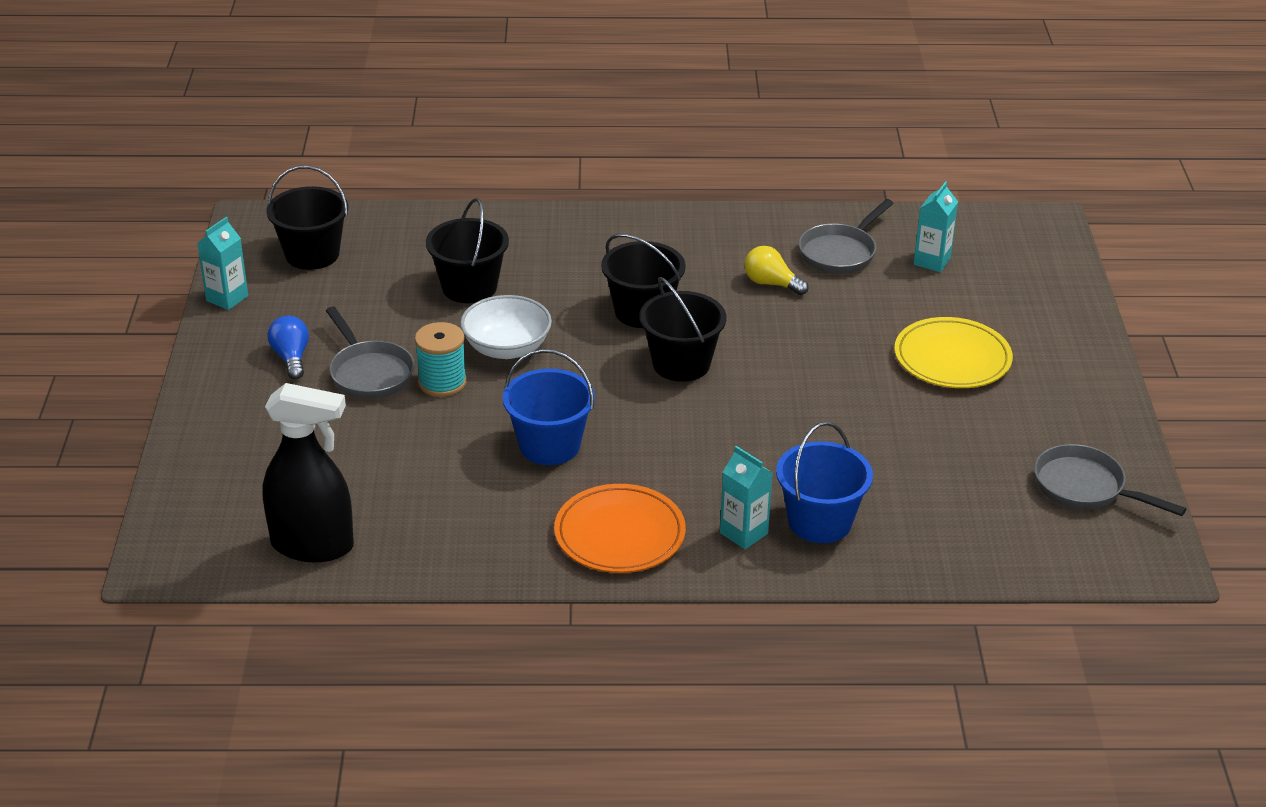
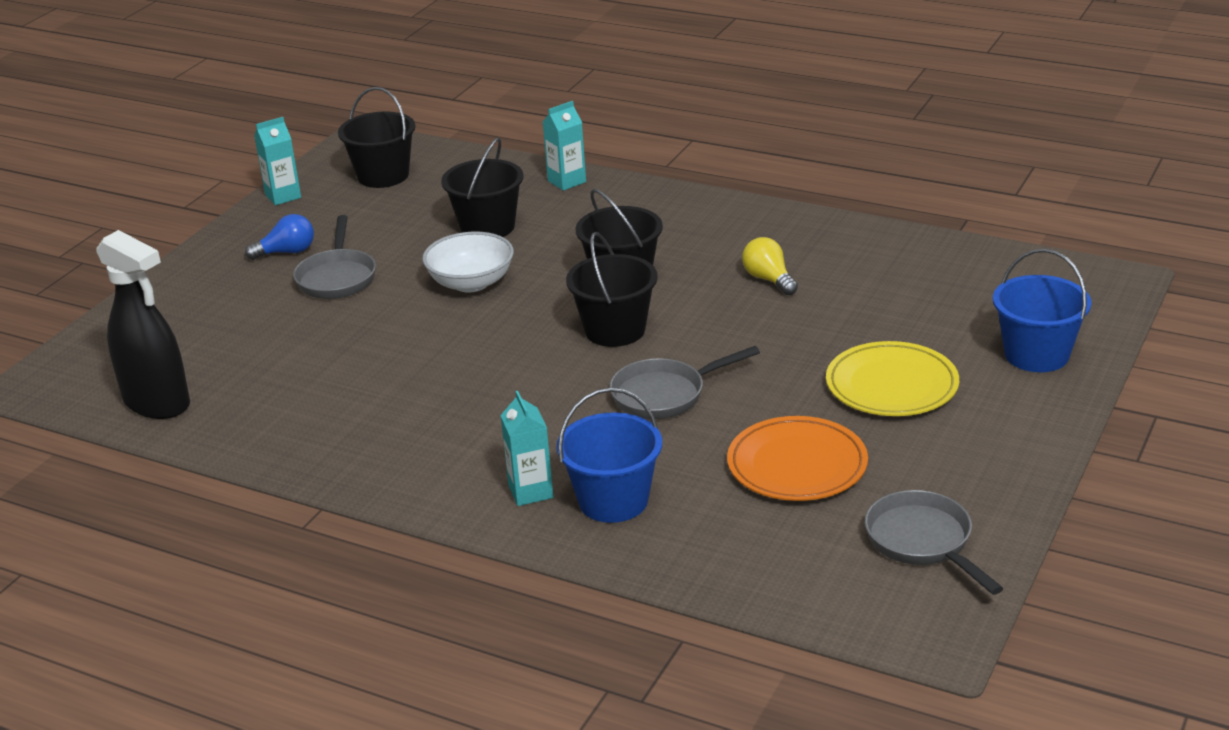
camera: 30 degrees right, 5 degrees down
(291, 358) = (287, 252): blue light bulb -> blue light bulb turned 60 degrees clockwise
(442, 382) = (389, 298): turquoise spool -> none
(549, 445) = (429, 371): blue bucket -> blue bucket (1036, 355)
(619, 534) = (417, 462): orange plate -> orange plate (797, 465)
(840, 252) = (865, 266): grey pan -> grey pan (665, 394)
(932, 261) = (954, 292): turquoise carton -> turquoise carton (566, 181)

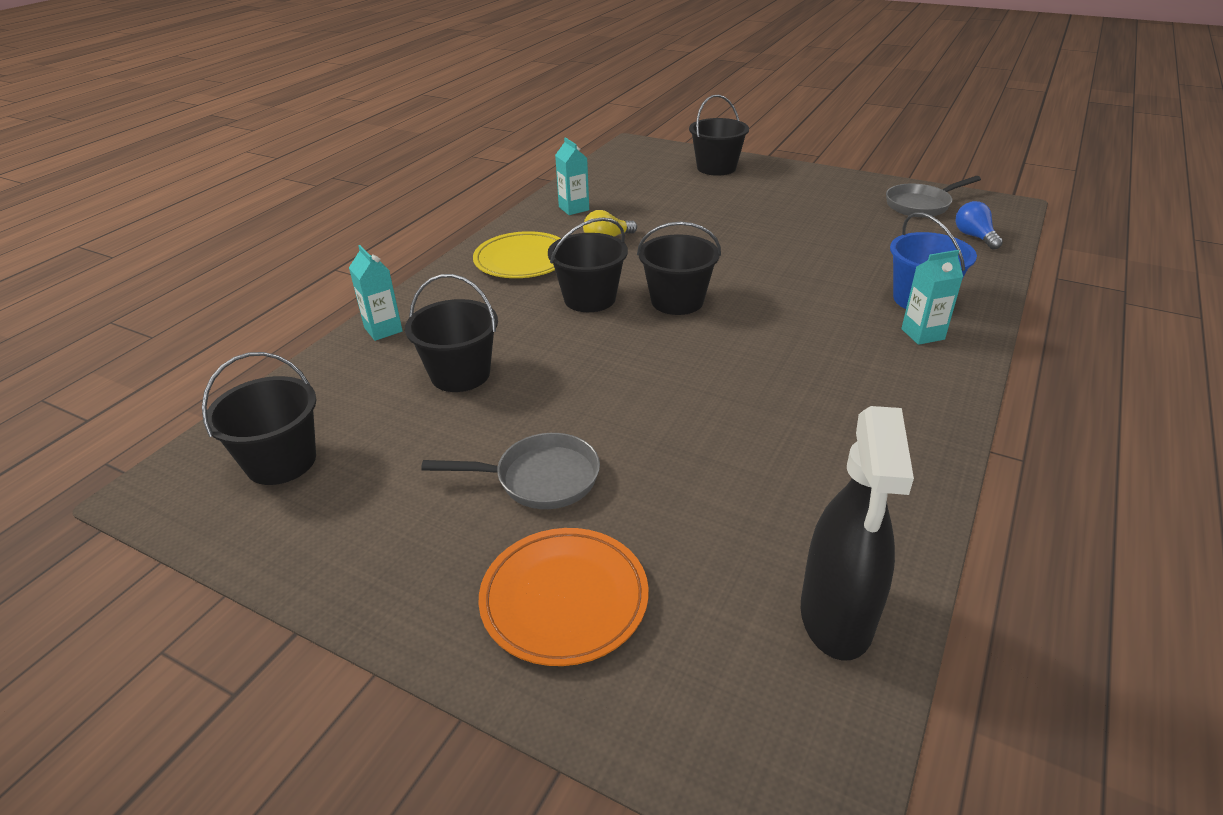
camera: 90 degrees left, 5 degrees up
(157, 403) = (836, 617): black spray bottle -> black spray bottle turned 150 degrees clockwise
(283, 196) = (281, 558): turquoise carton -> turquoise carton (574, 208)
(287, 252) = (457, 533): blue light bulb -> blue light bulb (974, 237)
(471, 283) = (577, 379): white bowl -> none
(665, 394) = (774, 280): grey pan -> none
(797, 465) = (854, 236): orange plate -> orange plate (564, 599)
(891, 385) = (754, 206): yellow plate -> yellow plate (522, 260)
(1036, 355) = (716, 168): blue bucket -> black bucket

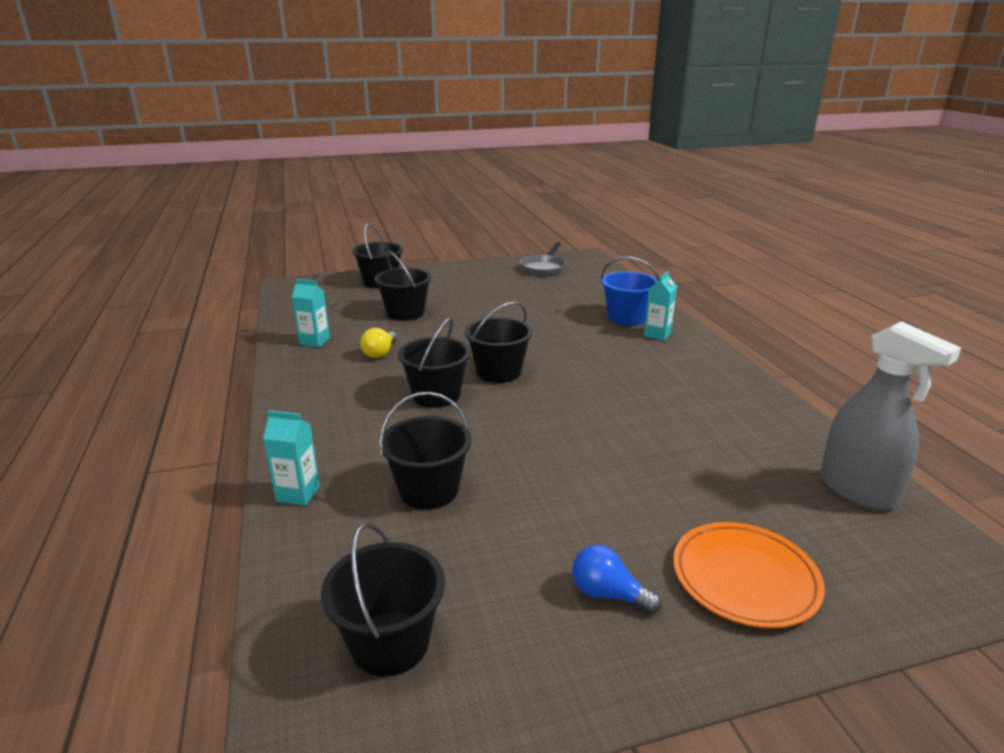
camera: 45 degrees left, 10 degrees down
(522, 260) = (335, 391): yellow plate -> none
(539, 479) = (607, 521): grey pan -> none
(689, 208) = (405, 313): none -> black bucket
(836, 617) = (857, 491): black spray bottle -> grey spray bottle
(974, 237) = (597, 276): blue light bulb -> blue light bulb (608, 594)

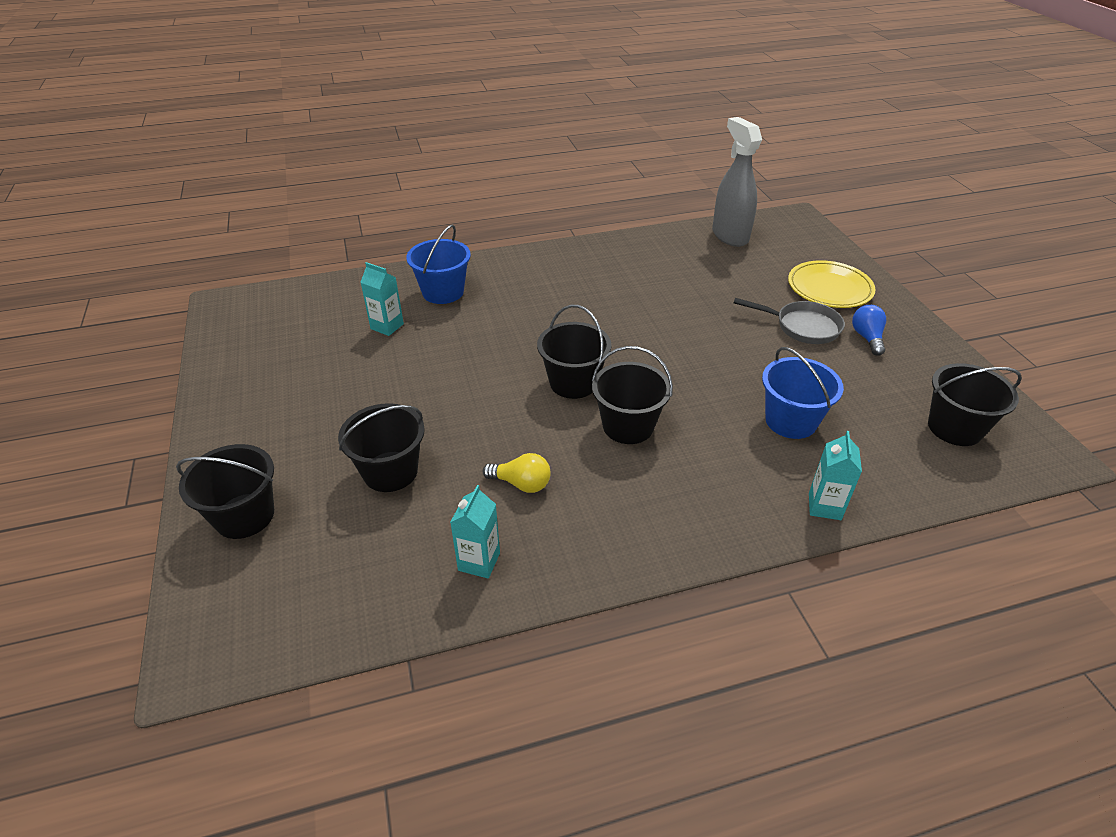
camera: 90 degrees left, 15 degrees up
(429, 490) = (791, 421): black bucket -> blue bucket
(543, 268) = (256, 342): grey pan -> grey pan (802, 327)
(608, 594) = (867, 338): blue light bulb -> blue light bulb turned 150 degrees clockwise
(657, 334) = (489, 278): turquoise carton -> turquoise carton (387, 326)
(744, 578) = (829, 288): orange plate -> yellow plate
(857, 491) = (730, 235): grey spray bottle -> grey spray bottle turned 75 degrees counterclockwise

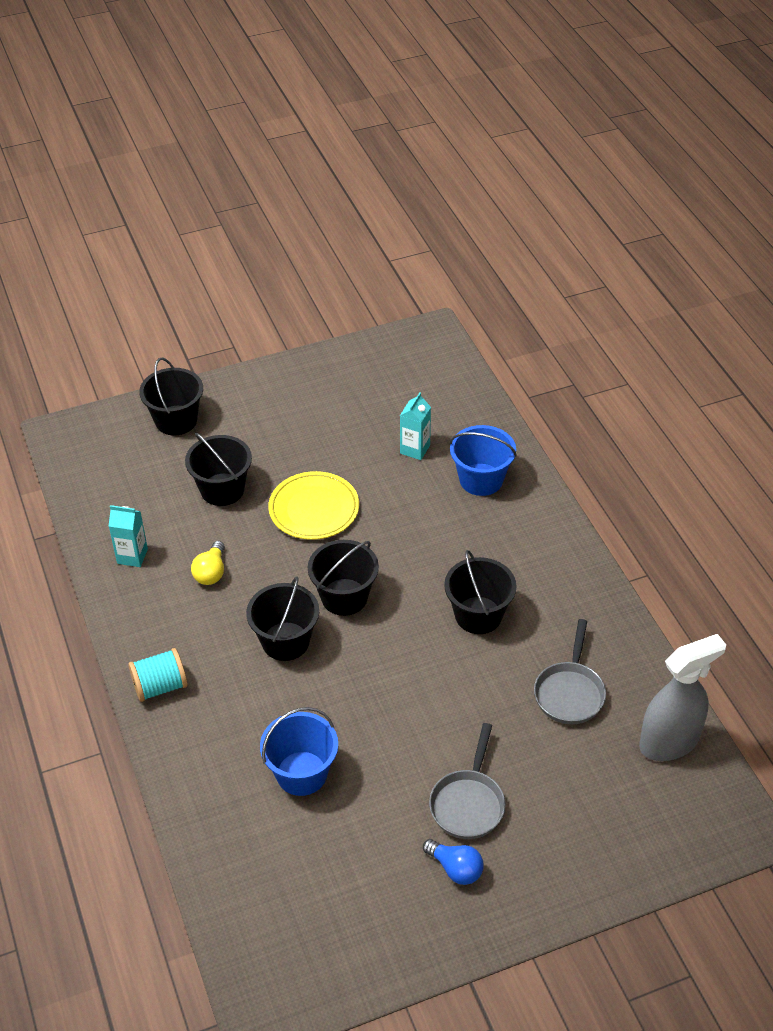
camera: 85 degrees right, 5 degrees up
(687, 270) = (570, 692): none -> grey pan
(690, 531) = (160, 686): none -> turquoise spool
(824, 506) = (188, 787): turquoise carton -> none
(829, 288) = (559, 844): yellow plate -> yellow plate (314, 509)
(867, 338) = (455, 868): blue light bulb -> blue light bulb turned 45 degrees clockwise
(954, 428) = (301, 925): black bucket -> black bucket (478, 615)

